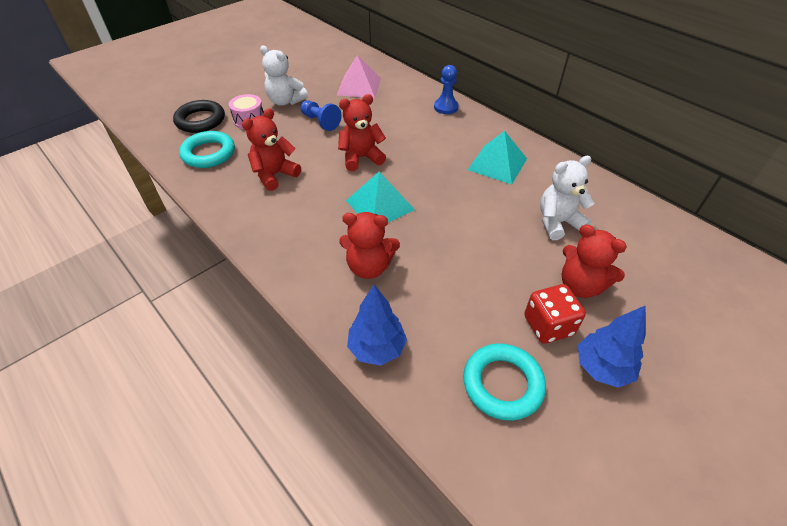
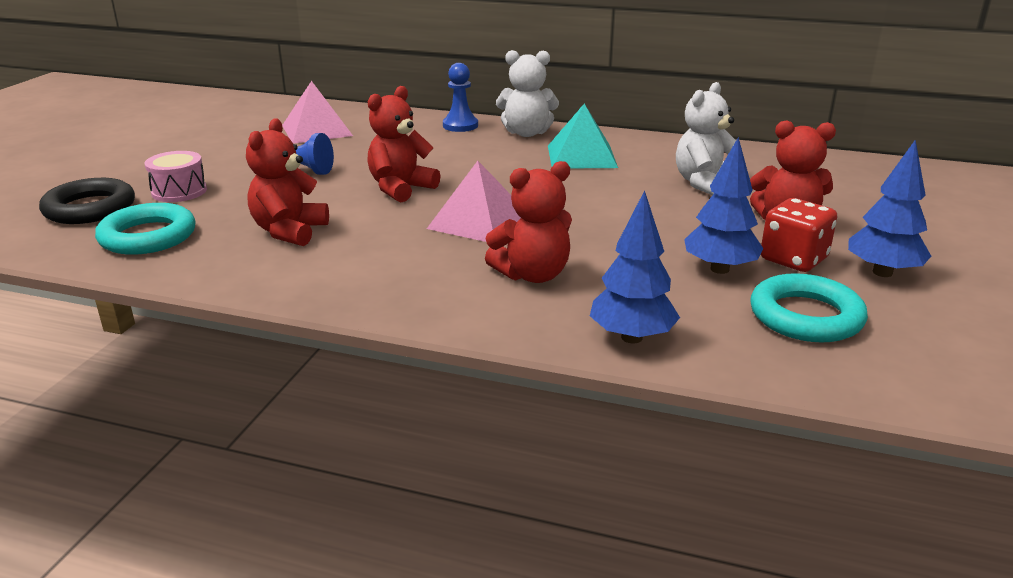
camera: 30 degrees left, 20 degrees down
(285, 101) = (218, 163): white teddy bear -> white teddy bear (526, 133)
(380, 205) = (478, 221): turquoise pyramid -> pink pyramid
(487, 312) = (719, 269): none -> blue tree

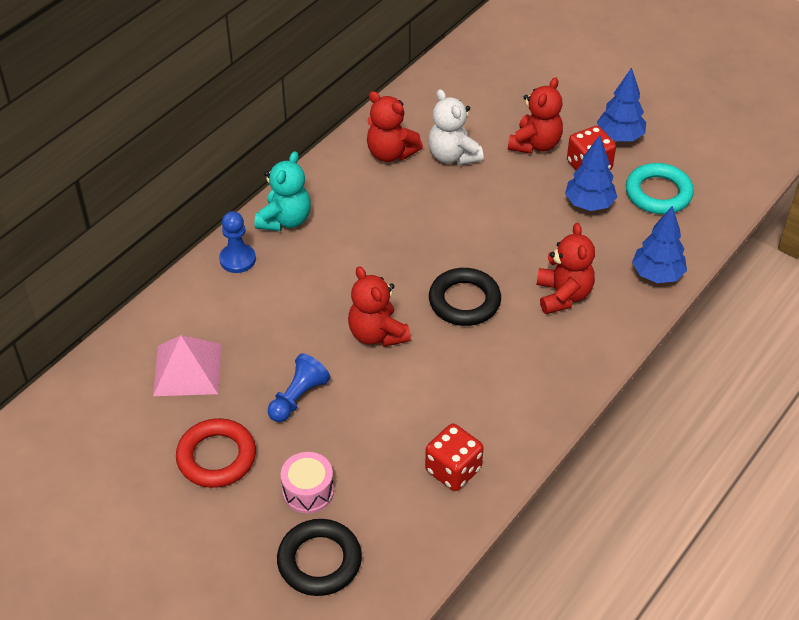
camera: 70 degrees left, 20 degrees up
(148, 236) = (404, 515): turquoise ring -> none
(216, 251) = (453, 470): none -> red dice
(217, 154) = (216, 457): none -> red ring
(289, 231) = (435, 419): red teddy bear -> red teddy bear (390, 153)
(478, 221) = (464, 301): pink pyramid -> black ring
(526, 133) = (285, 220): white teddy bear -> turquoise teddy bear
(581, 156) = (361, 203): turquoise pyramid -> none

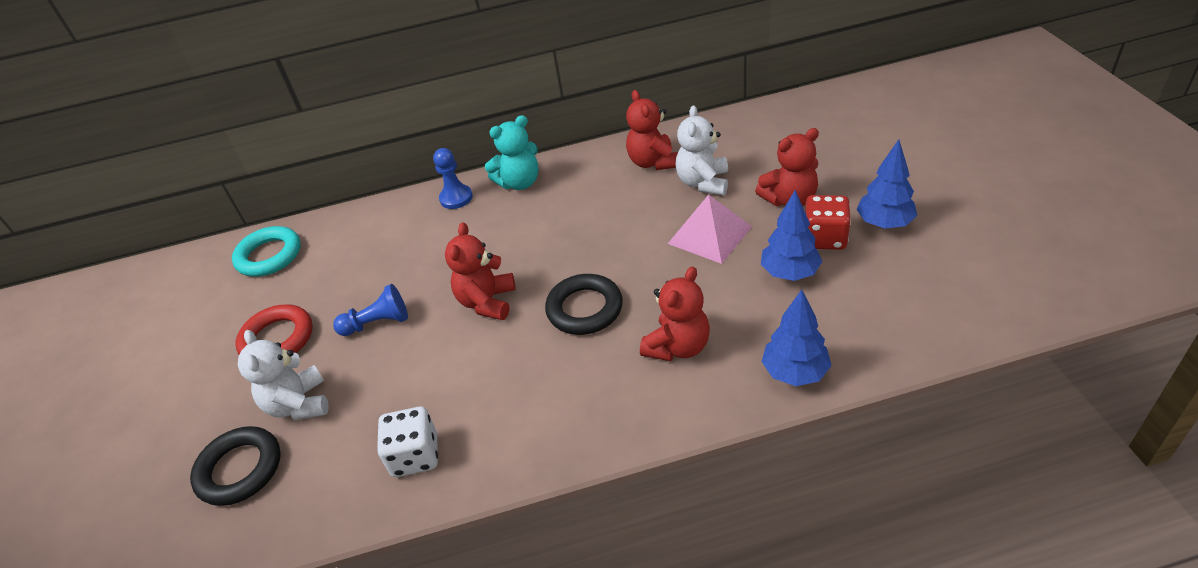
camera: 45 degrees right, 5 degrees down
(187, 369) = (336, 263): pink pyramid -> pink pyramid (709, 235)
(308, 491) = (299, 404): pink drum -> white teddy bear
(453, 470) = (415, 456): red dice -> white dice
(658, 193) = (875, 292): turquoise ring -> turquoise ring (269, 256)

